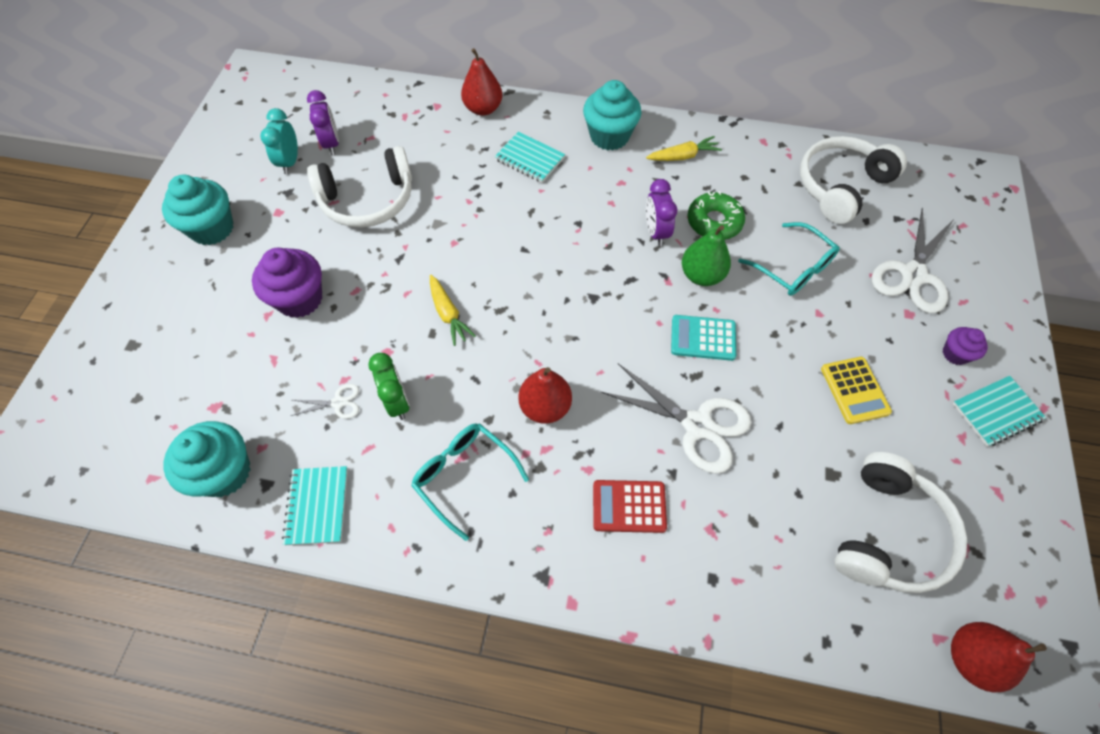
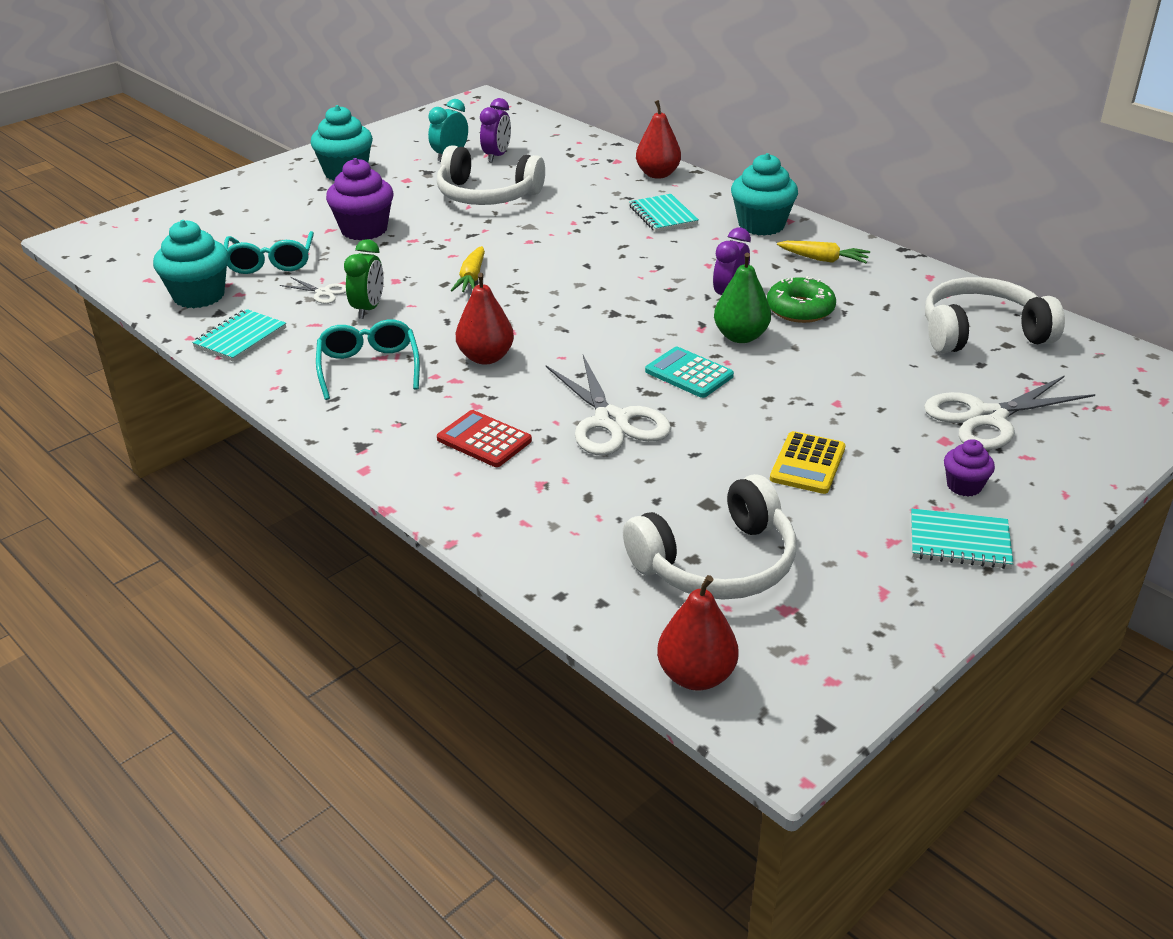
camera: 35 degrees right, 25 degrees down
(793, 268) = (848, 365): turquoise glasses -> turquoise glasses (270, 262)

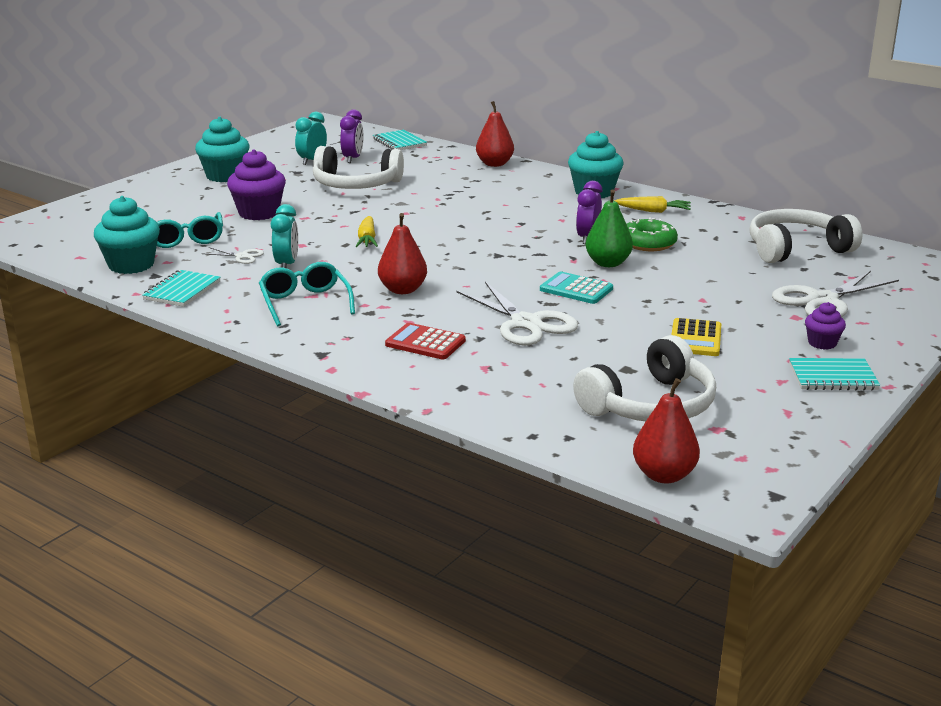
camera: 10 degrees left, 10 degrees down
(368, 309) = (287, 265): green clock -> turquoise clock
(663, 215) = (510, 190): turquoise notebook -> turquoise notebook (399, 142)

